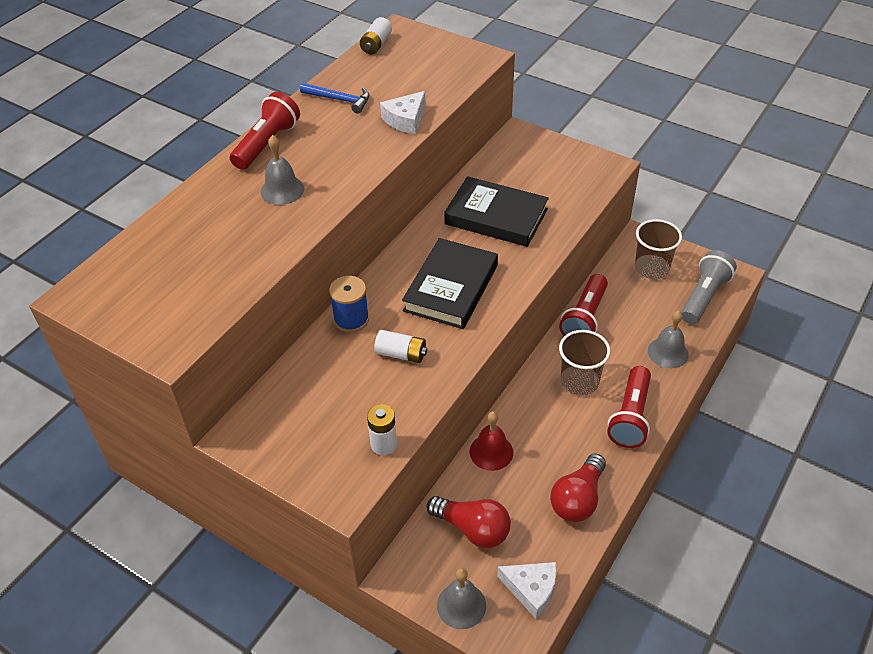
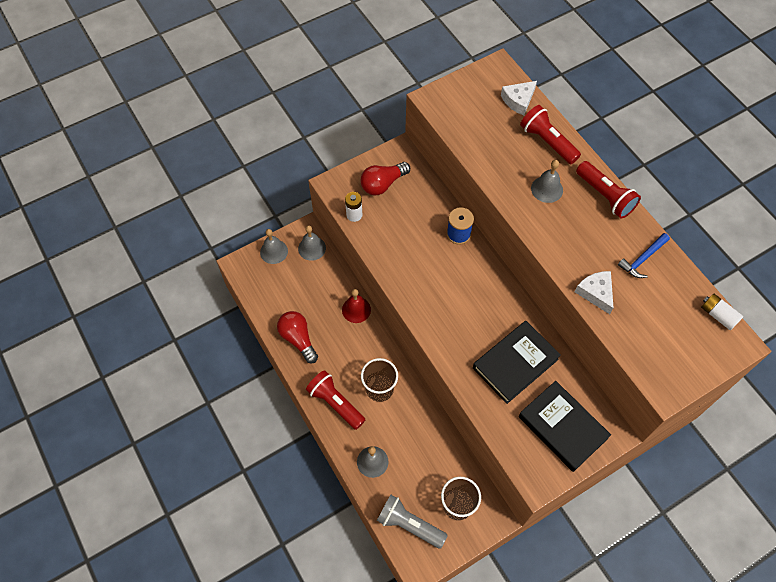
camera: 115 degrees right, 15 degrees up
(401, 354) = (415, 249): white battery -> none
(426, 554) = (312, 248): none -> grey bell
(451, 288) = (456, 301): black book -> black book (562, 427)
(472, 529) = (312, 276): red light bulb -> red light bulb (383, 184)
(531, 589) = (261, 287): white cheese -> white cheese (518, 100)
(585, 318) = (432, 424): red flashlight -> red flashlight (547, 142)
(703, 297) = (409, 524): grey flashlight -> grey flashlight turned 150 degrees clockwise

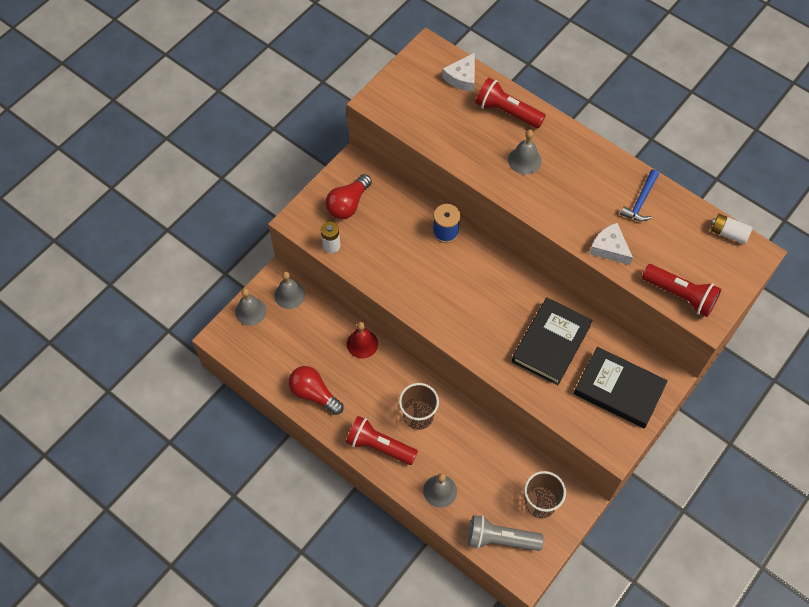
camera: 20 degrees left, 0 degrees up
(605, 196) = (582, 150): red flashlight -> red flashlight (680, 295)

